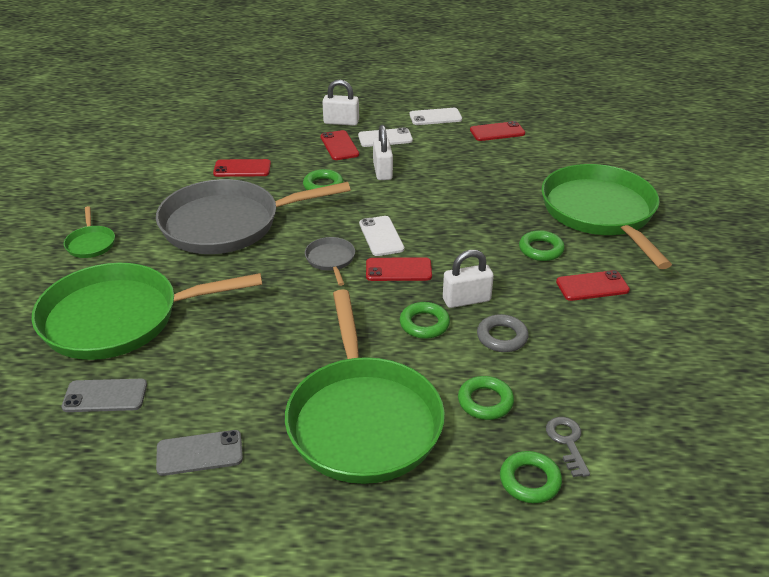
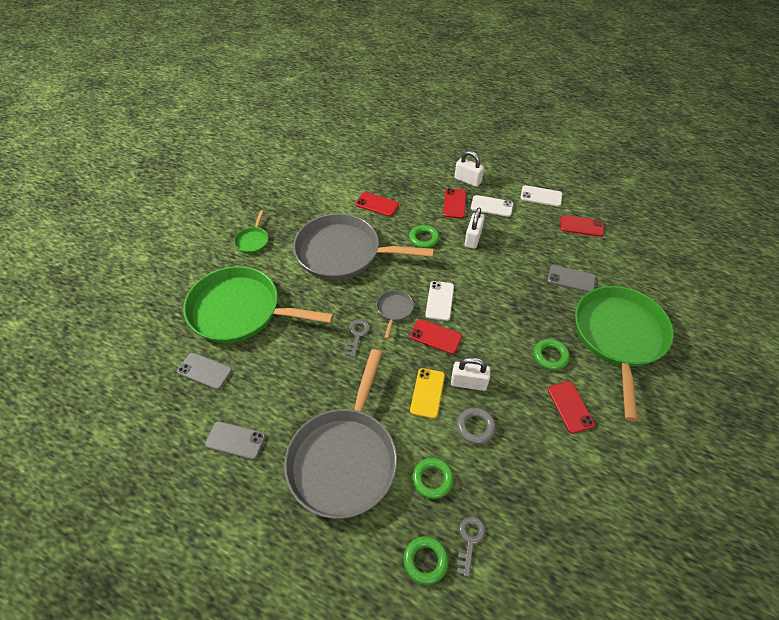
camera: 25 degrees right, 15 degrees up
(299, 296) = (357, 335): none -> grey key
(363, 420) = (344, 459): green pan -> grey pan
(424, 324) = (427, 393): green ring -> yellow phone
(517, 178) = (571, 279): none -> grey phone
(592, 286) = (570, 407): red phone -> red phone turned 60 degrees clockwise

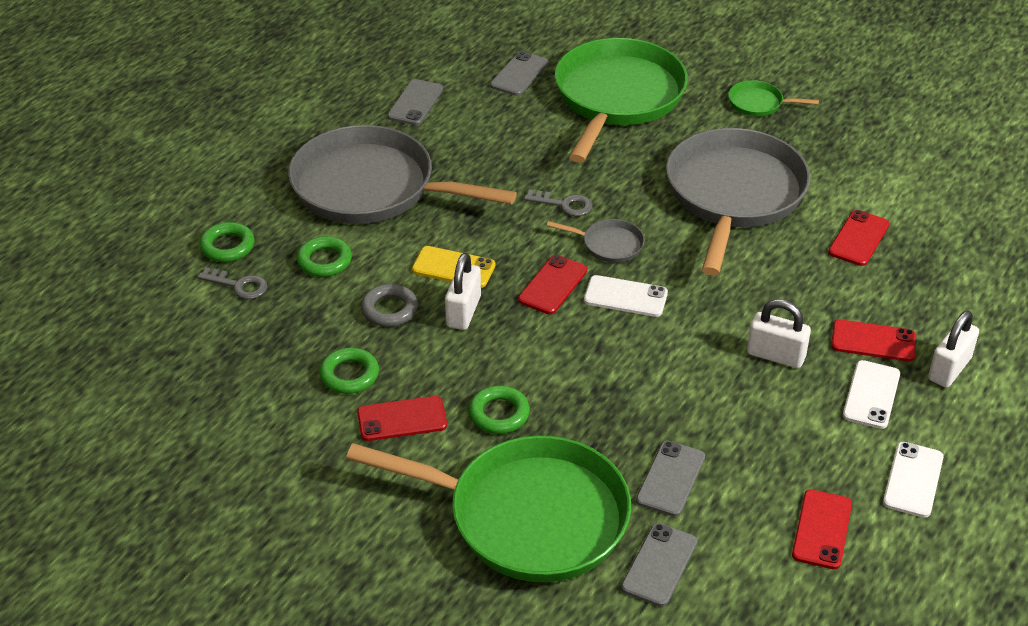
camera: 95 degrees right, 10 degrees down
(424, 239) = (772, 291): green ring -> green ring (349, 375)
(627, 282) = (659, 565): none -> grey phone

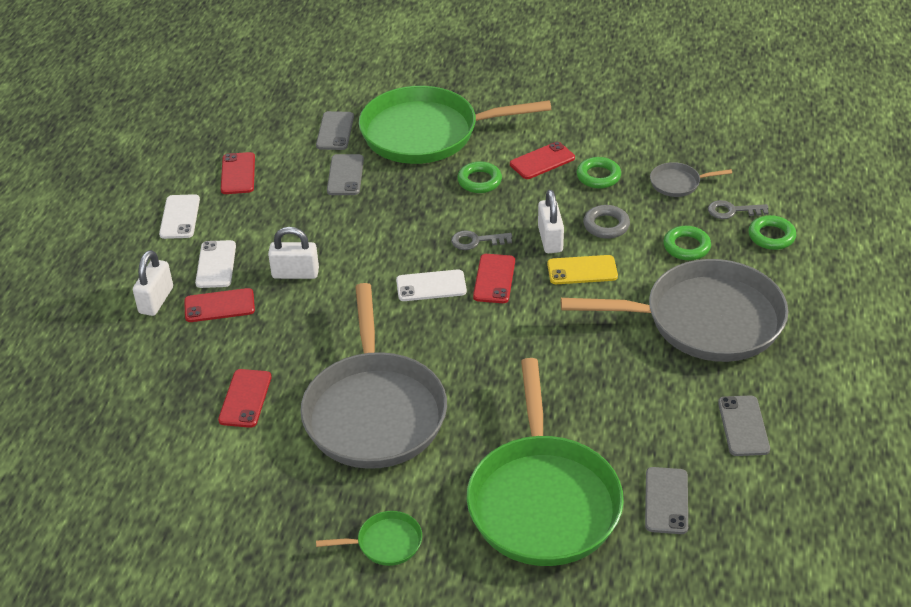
camera: 160 degrees right, 0 degrees up
(564, 204) = (526, 354): grey key -> grey key (476, 241)
(609, 245) = (466, 327): grey pan -> grey pan (677, 183)

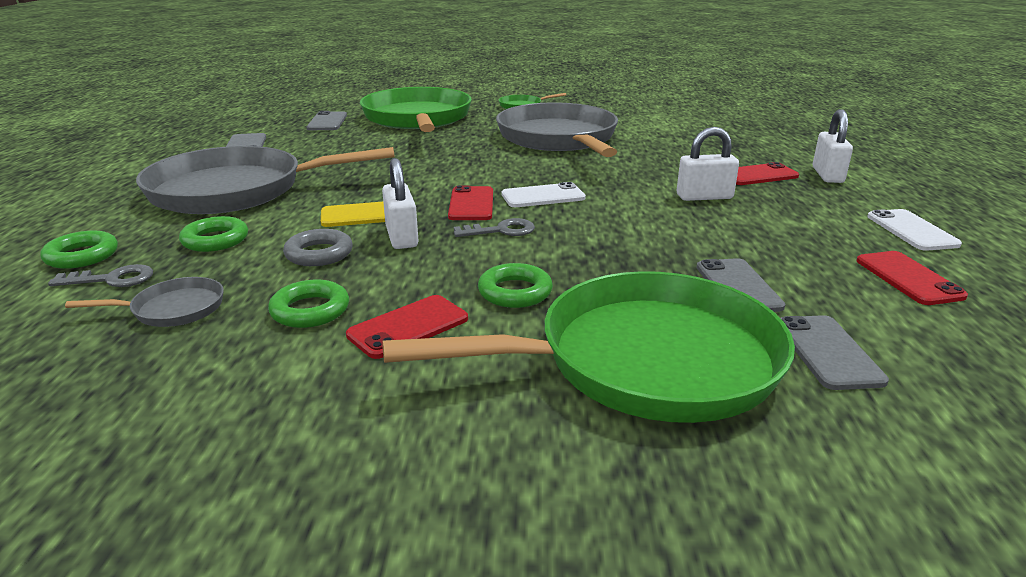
camera: 170 degrees right, 15 degrees down
(216, 264) = (802, 198): white phone -> none
(245, 398) = (671, 139): red phone -> none

